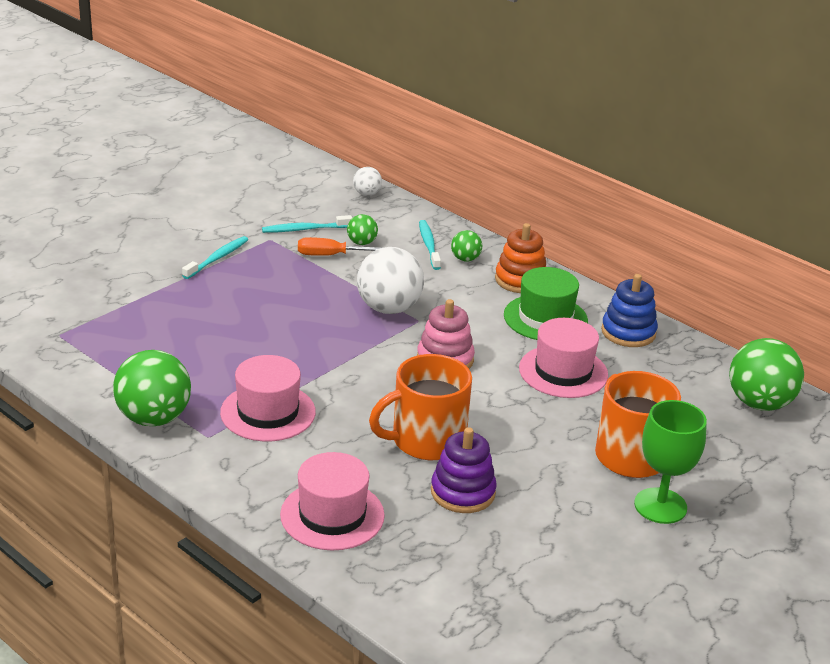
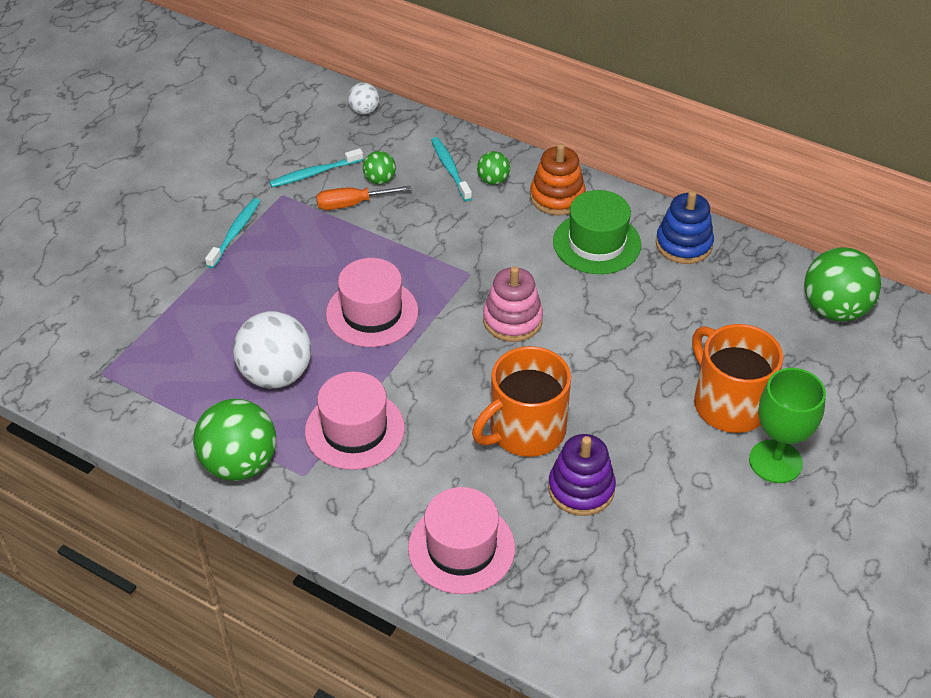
camera: 10 degrees left, 15 degrees up
(389, 308) = (435, 264): white ball -> white ball (276, 374)
(563, 372) = (634, 310): pink hat -> pink hat (372, 313)

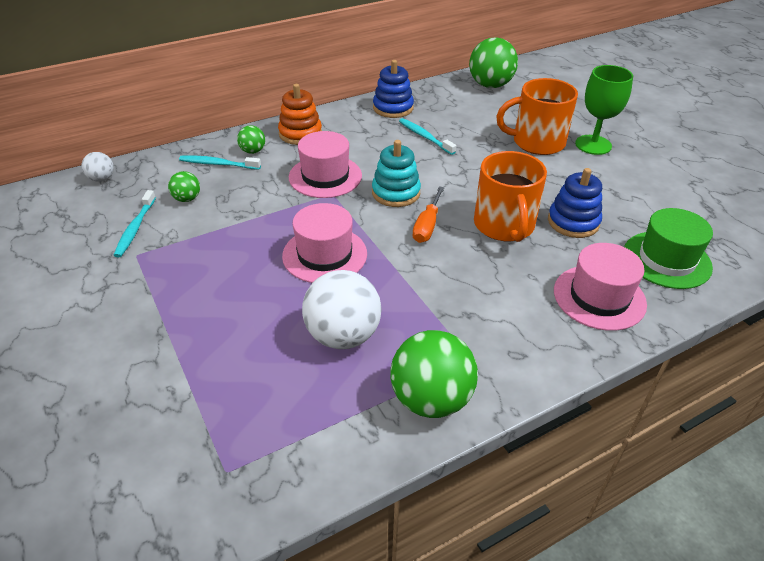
camera: 60 degrees left, 5 degrees down
(235, 233) = (146, 300): turquoise toothbrush -> turquoise toothbrush (425, 137)
(352, 204) = (195, 221): orange screwdriver -> orange screwdriver (427, 226)
(355, 429) = (442, 310): pink hat -> pink hat (325, 176)
(512, 320) = (396, 193): pink stacking toy -> turquoise stacking toy
(581, 489) = (573, 222): purple stacking toy -> blue stacking toy
(596, 243) = (359, 135): green hat -> green hat (666, 259)

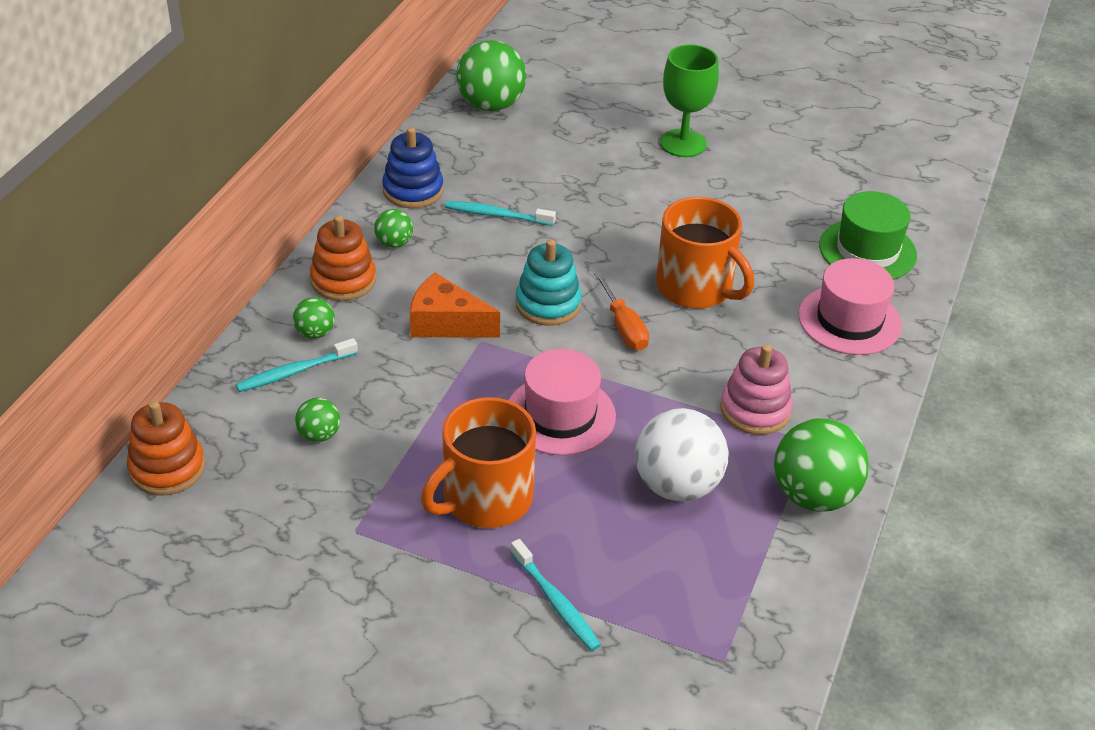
camera: 40 degrees left, 0 degrees up
(102, 178) = (167, 468): white ball -> orange stacking toy
(135, 228) = (308, 503): turquoise toothbrush -> turquoise toothbrush (556, 602)
(325, 176) = (446, 323): pink hat -> orange cheese
(350, 128) = (394, 243): none -> green ball
(456, 318) = (755, 410): none -> pink stacking toy
(537, 142) = (624, 166): orange mug -> orange mug (485, 498)
(573, 222) = (753, 250): blue stacking toy -> none

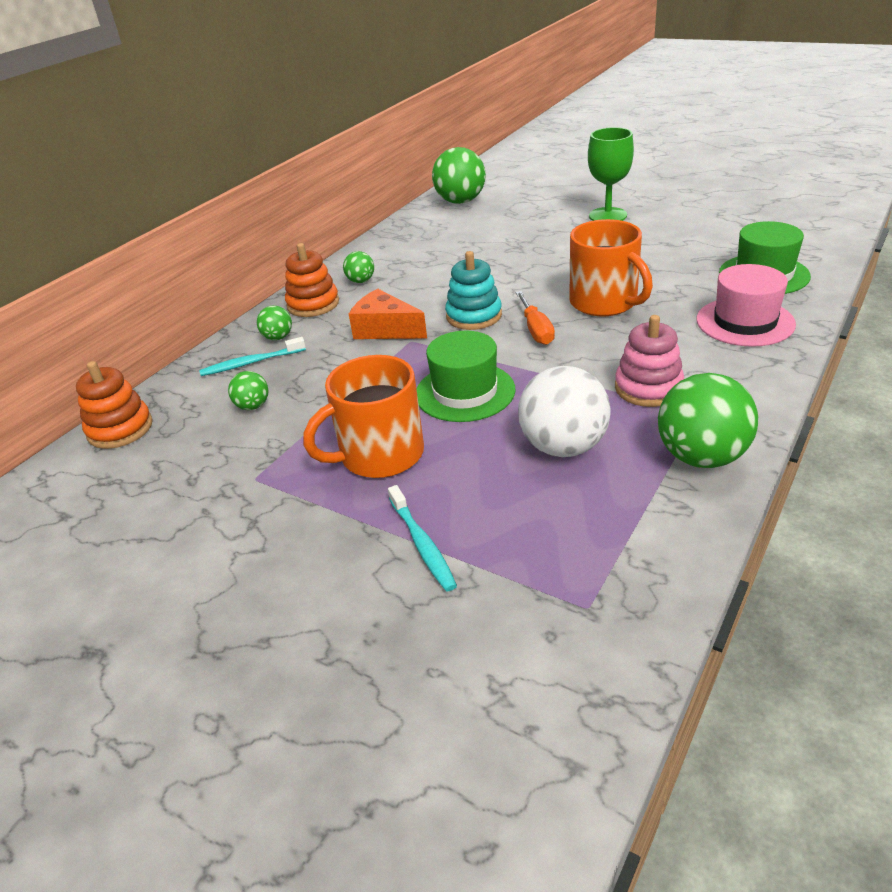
camera: 15 degrees right, 5 degrees down
(413, 190) = (386, 250): blue stacking toy -> none
(497, 215) = (447, 262): turquoise toothbrush -> none
(560, 415) = (465, 392): pink hat -> green hat

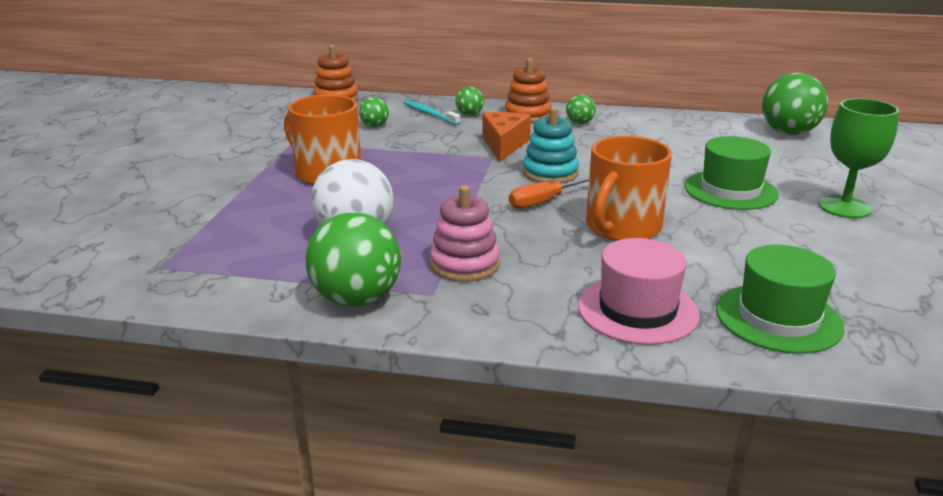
camera: 65 degrees right, 10 degrees down
(422, 544) = (227, 203): turquoise toothbrush -> none
(465, 392) = (422, 188): green hat -> green hat (730, 190)

